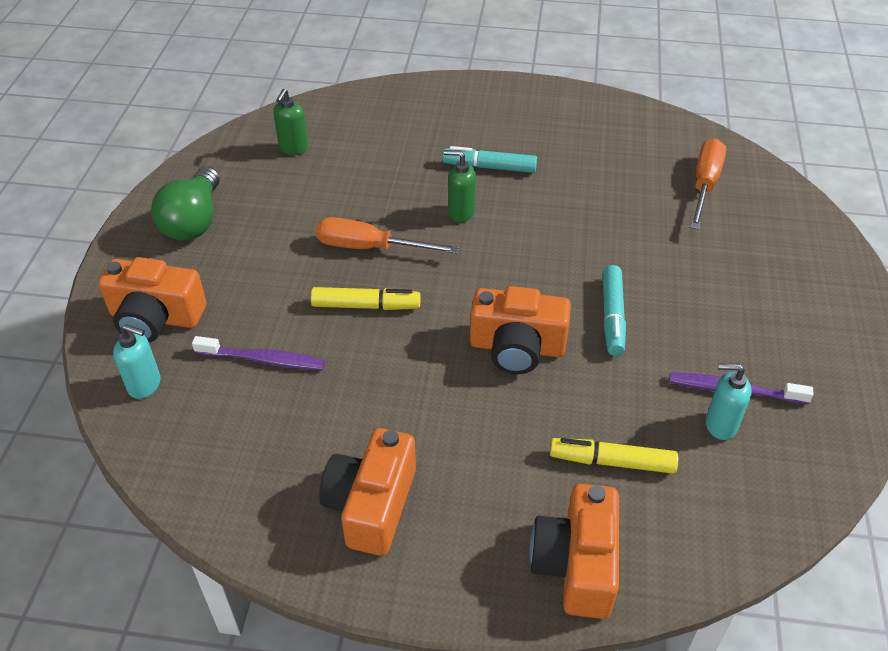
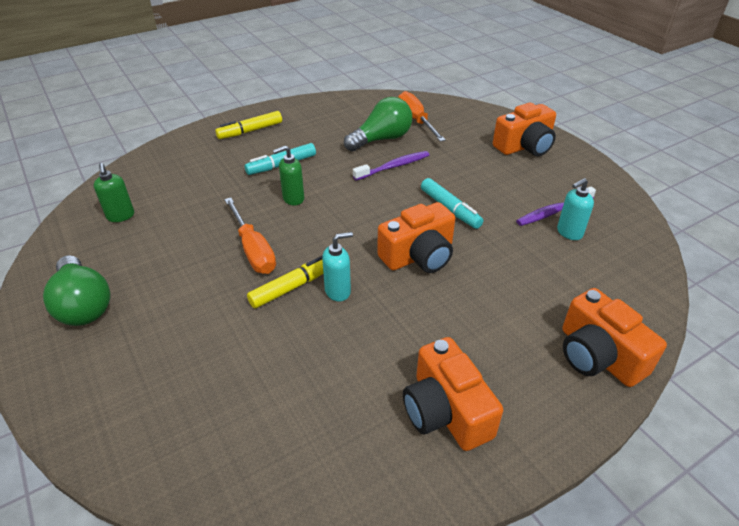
camera: 40 degrees left, 5 degrees down
(145, 385) = (171, 452): turquoise soap dispenser -> turquoise soap dispenser (338, 291)
(156, 318) = (124, 394): orange camera -> orange camera (524, 146)
(262, 359) = (254, 368): purple toothbrush -> purple toothbrush (393, 167)
(369, 247) = (253, 250): orange screwdriver -> orange screwdriver turned 90 degrees counterclockwise
(612, 461) = (544, 286): yellow marker -> yellow marker (250, 131)
(633, 189) = (381, 139): none -> green light bulb

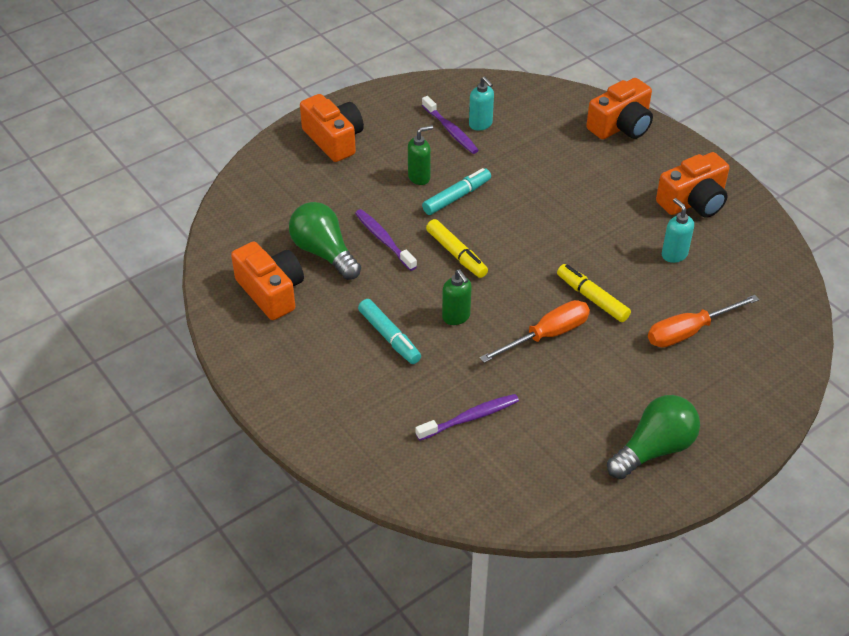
camera: 95 degrees left, 5 degrees up
(121, 216) = (512, 466): green soap dispenser -> green soap dispenser (419, 177)
(181, 198) = (469, 418): none -> purple toothbrush
(250, 131) = (308, 382): yellow marker -> yellow marker (456, 254)
(338, 291) = (590, 267): turquoise soap dispenser -> turquoise soap dispenser (674, 254)
(416, 120) = (277, 224): orange screwdriver -> orange screwdriver (689, 331)
(419, 256) = (531, 217): orange camera -> orange camera (271, 292)

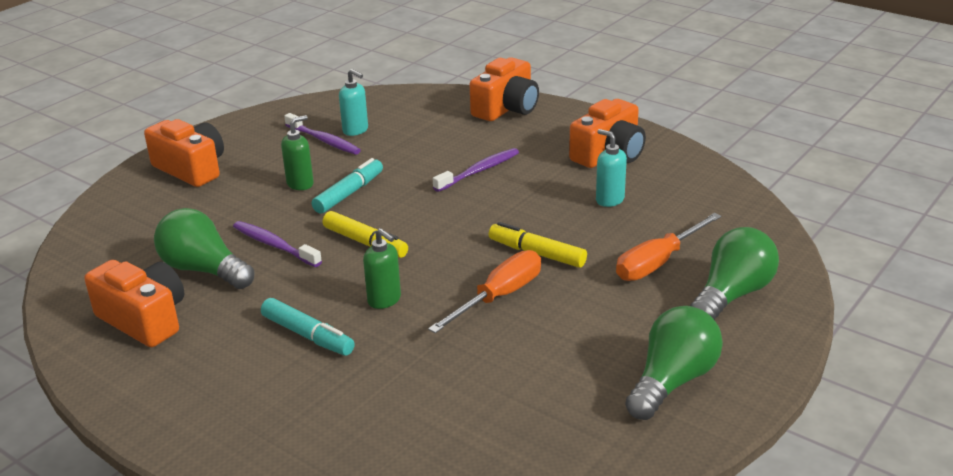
camera: 15 degrees left, 15 degrees down
(469, 418) = (435, 397): purple toothbrush -> purple toothbrush (478, 171)
(737, 379) = (732, 295): none -> green light bulb

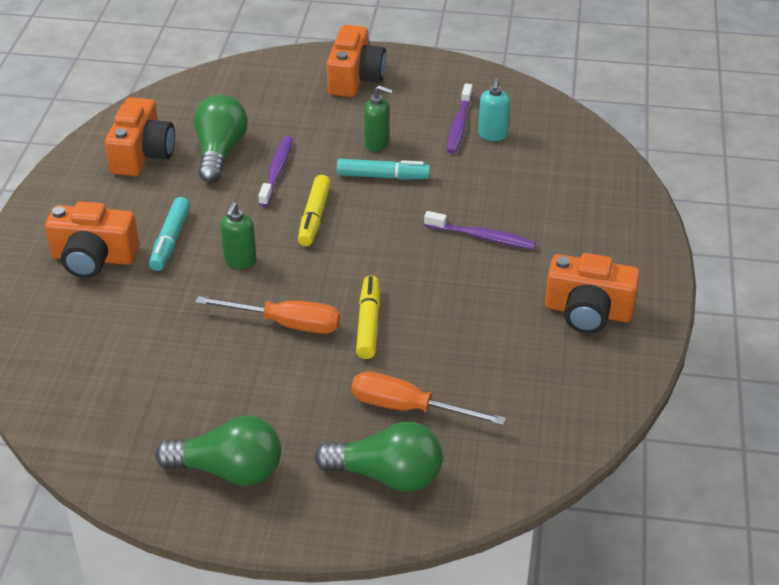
camera: 60 degrees right, 10 degrees up
(506, 108) = (620, 210): orange camera -> orange camera (93, 258)
(609, 200) = (497, 340): turquoise soap dispenser -> none

